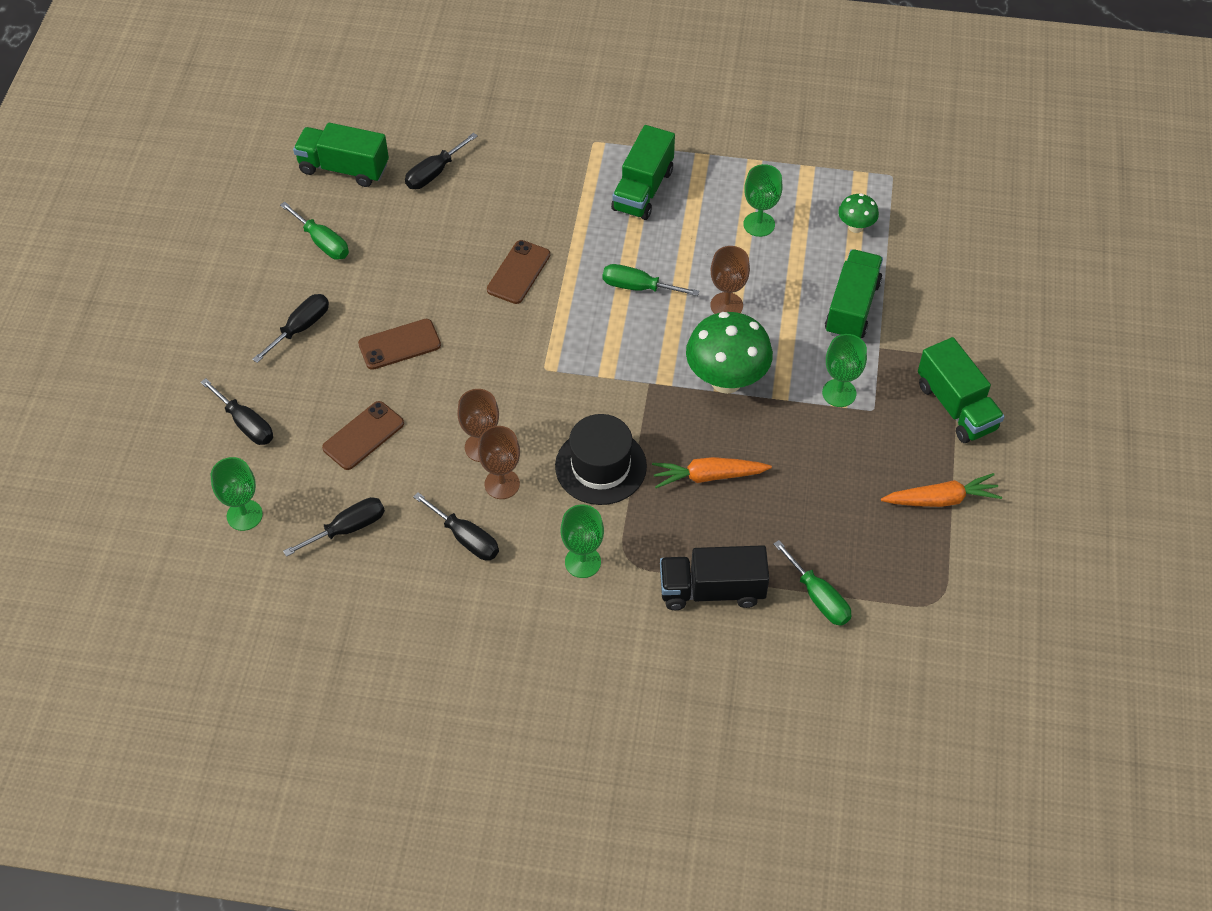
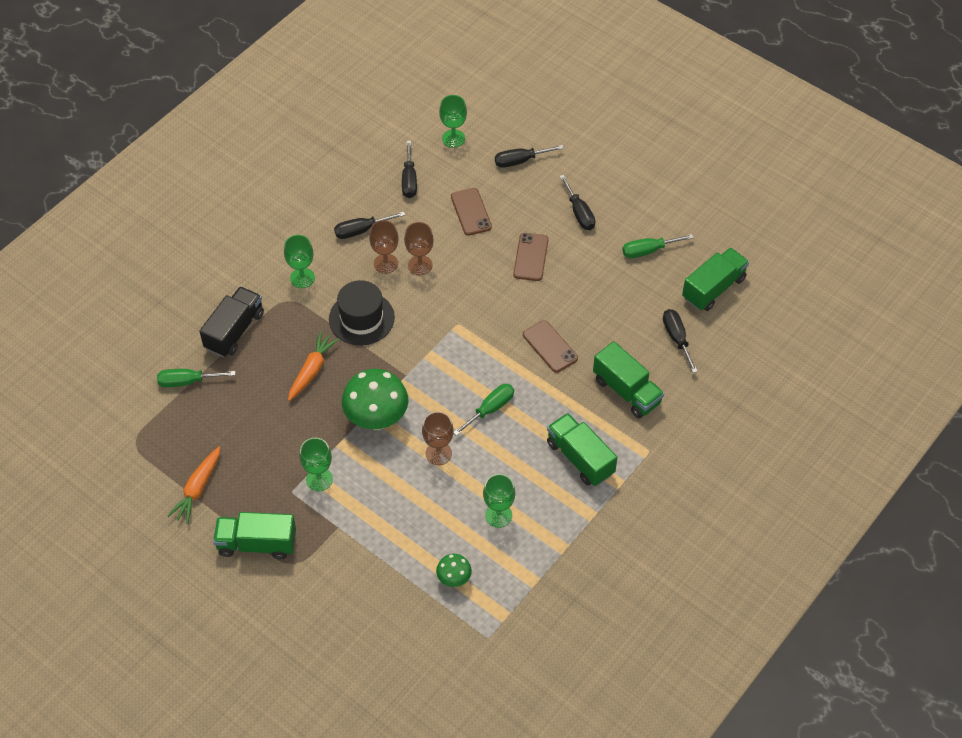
camera: 120 degrees right, 0 degrees up
(852, 308) = (382, 530): green truck -> green truck (626, 391)

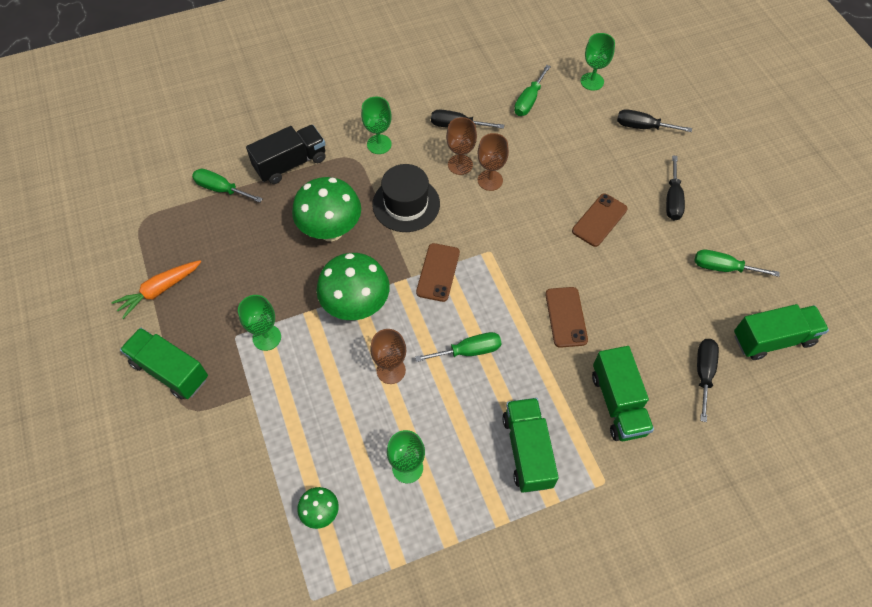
camera: 30 degrees right, 5 degrees up
(312, 370) = (331, 230): orange carrot -> green mushroom
(409, 180) = (529, 101): black screwdriver -> green screwdriver
(471, 212) = (567, 153): brown phone -> brown phone (438, 272)

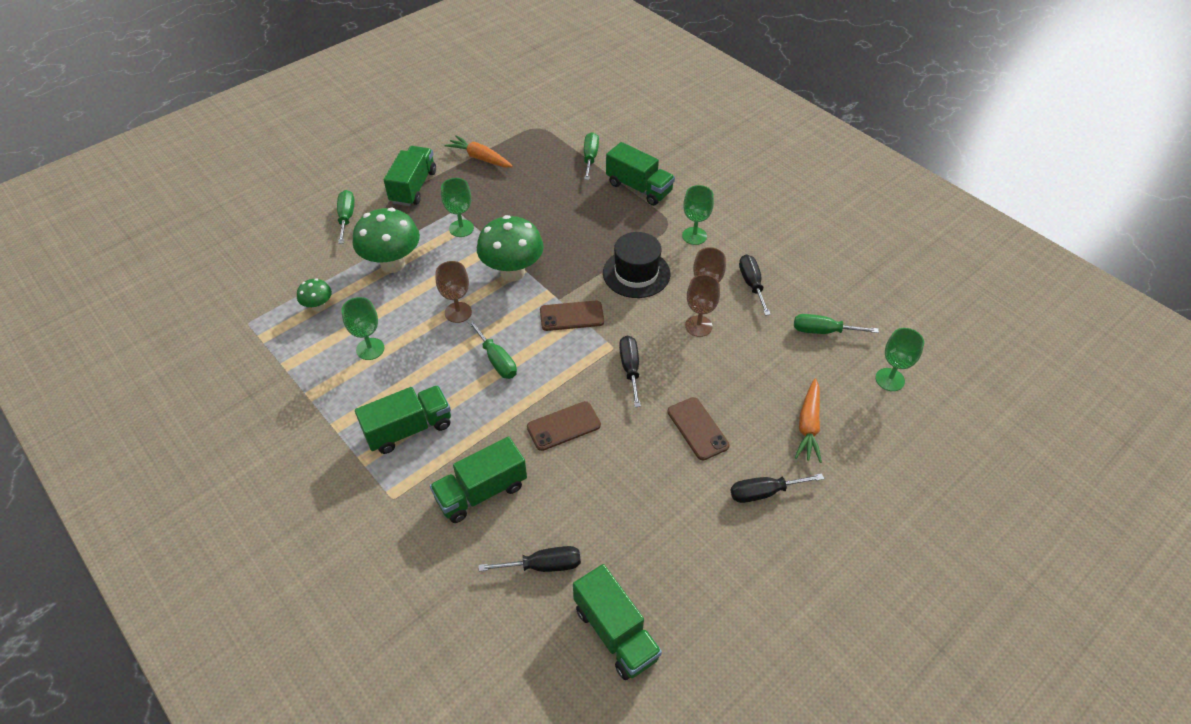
camera: 70 degrees right, 10 degrees down
(291, 164) = (639, 188): black truck -> green truck
(331, 230) = (582, 233): green mushroom -> green mushroom (392, 264)
(599, 220) = (697, 428): brown phone -> brown phone turned 45 degrees clockwise
(619, 148) = (808, 426): none -> orange carrot
(642, 127) = (854, 442): black screwdriver -> black screwdriver (630, 368)
(723, 268) = (692, 562): green screwdriver -> green screwdriver (346, 217)

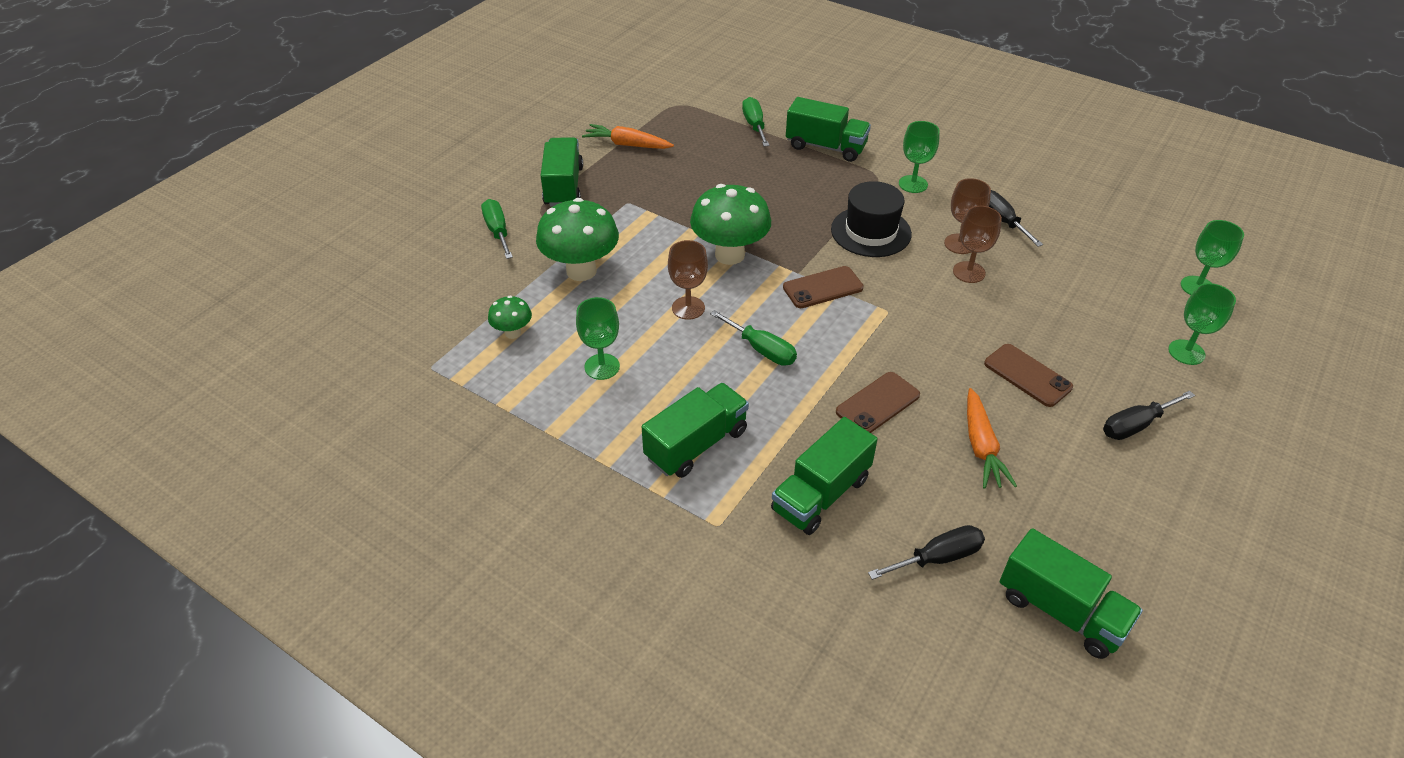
camera: 15 degrees left, 5 degrees down
(461, 228) = (644, 220): green goblet -> green goblet (1186, 352)
(630, 368) = (919, 329): black screwdriver -> none
(808, 426) = (1142, 348): orange carrot -> orange carrot (981, 446)
(823, 331) = (1102, 253): green screwdriver -> none

